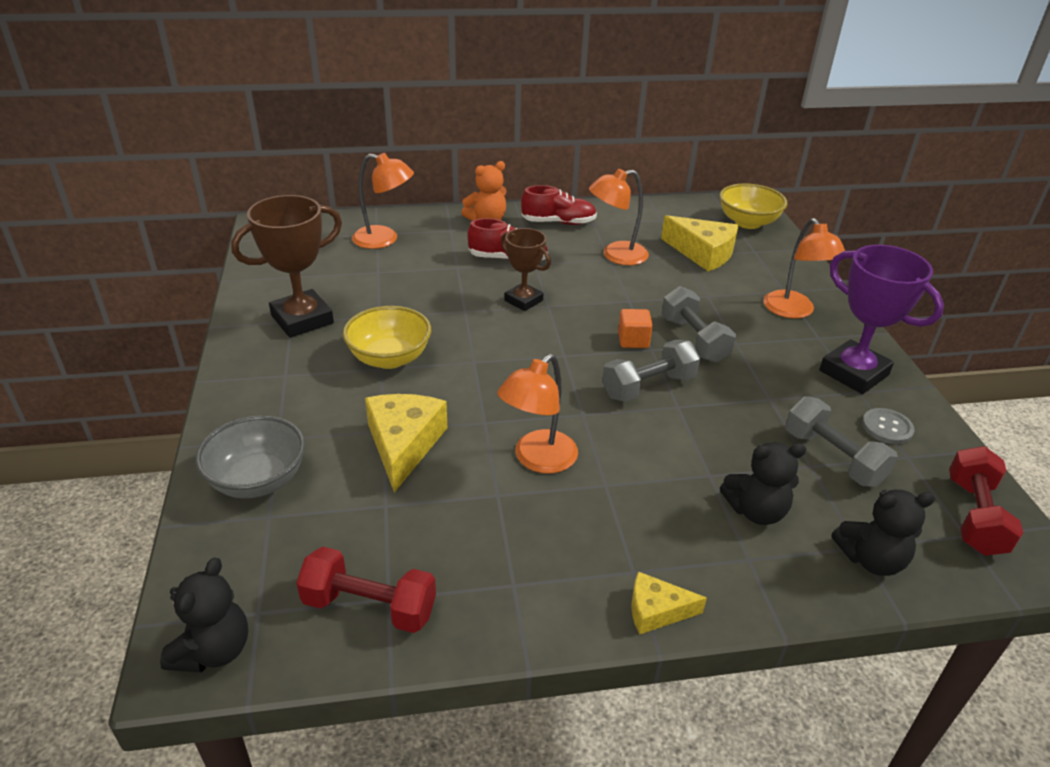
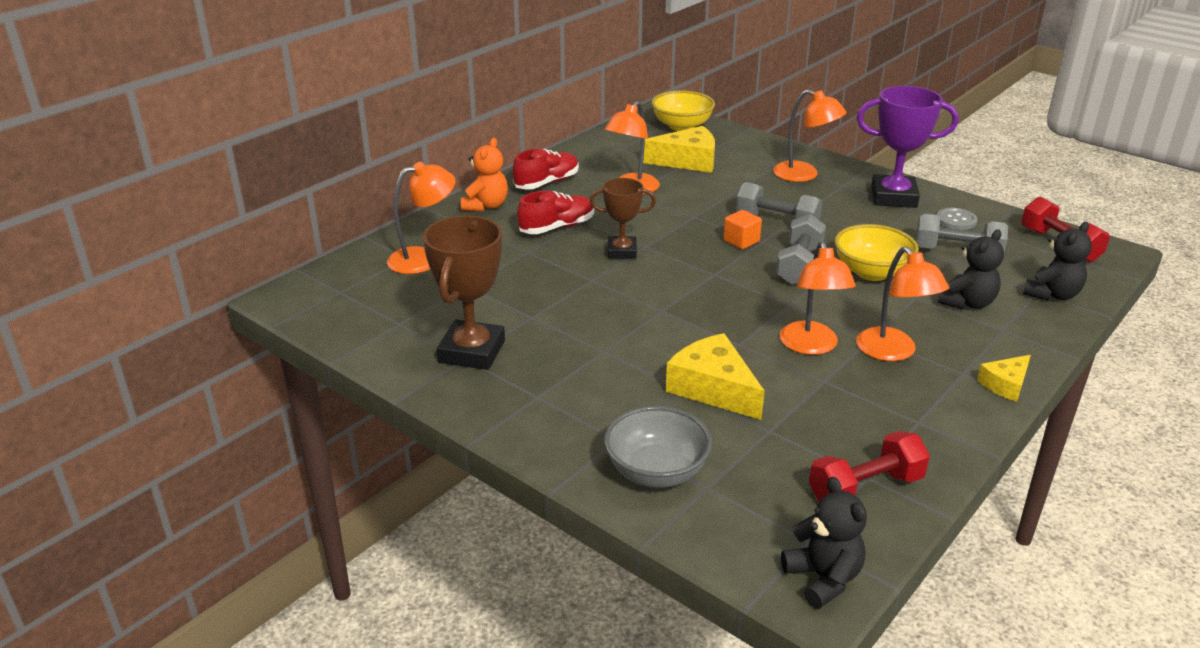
camera: 40 degrees left, 5 degrees down
(389, 358) = (597, 341): yellow bowl -> yellow bowl (871, 272)
(600, 510) = (893, 352): none -> orange lamp

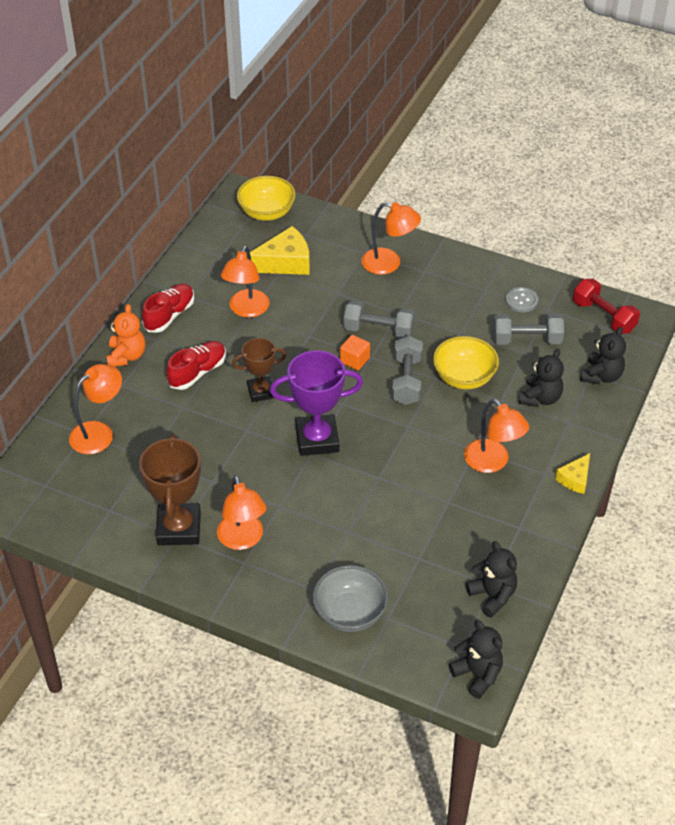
camera: 15 degrees left, 15 degrees up
(713, 388) = (370, 527): yellow cheese -> none
(811, 346) = (432, 469): orange lamp -> orange lamp (243, 540)
(865, 489) = (492, 596): red dumbbell -> black teddy bear
(893, 197) = (468, 280): purple trophy -> purple trophy (317, 439)

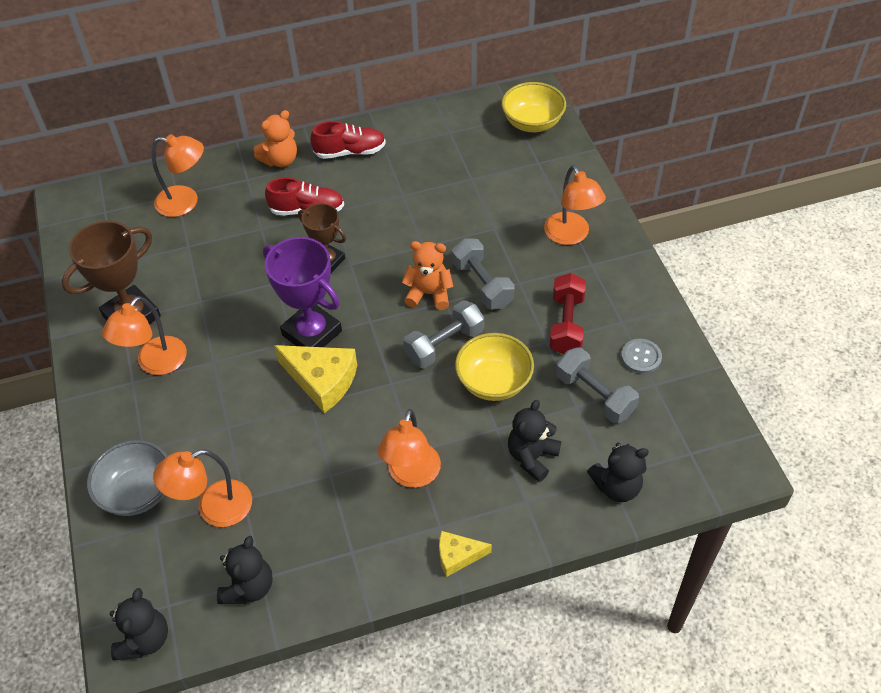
camera: 50 degrees right, 5 degrees up
(246, 310) = (408, 189): orange lamp -> orange lamp (214, 508)
(284, 262) = (489, 172): yellow cheese -> yellow cheese (322, 380)
(355, 360) = (429, 294): orange cube -> orange teddy bear
(540, 398) = (532, 457): black teddy bear -> black teddy bear turned 135 degrees clockwise
(603, 316) = (699, 434): red dumbbell -> red dumbbell (566, 324)

